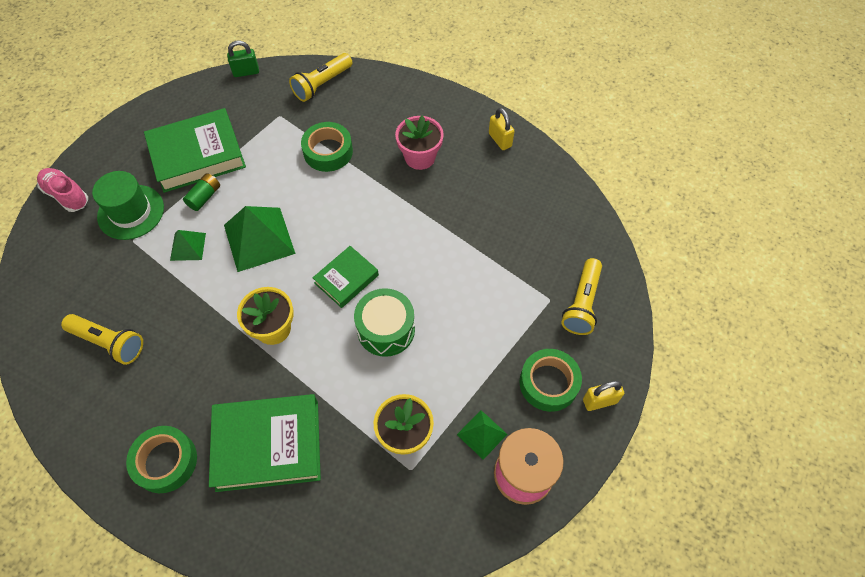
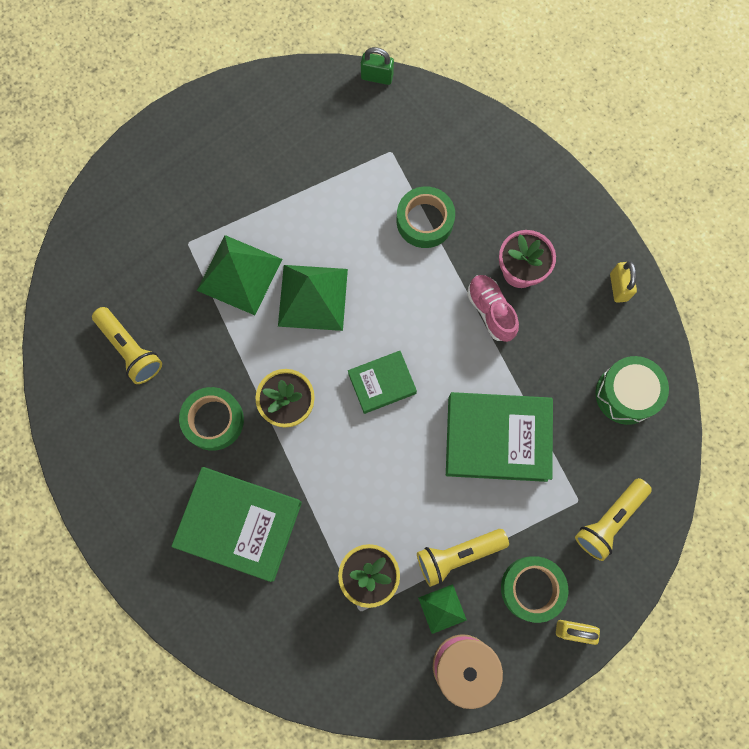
camera: 25 degrees right, 15 degrees up
(66, 195) = (140, 160): pink shoe -> pink shoe (490, 311)
(131, 212) = (197, 208): green hat -> none
(165, 461) = (143, 496): green tape -> green tape (213, 420)
(188, 246) = (239, 274): green pyramid -> green pyramid, size x1.87
(197, 155) = (287, 166): green book -> green book (497, 438)
(204, 197) = (276, 222): green battery -> none
(322, 84) = (453, 129): yellow flashlight -> yellow flashlight (458, 555)
(386, 329) = (398, 457): green drum -> green drum (626, 394)

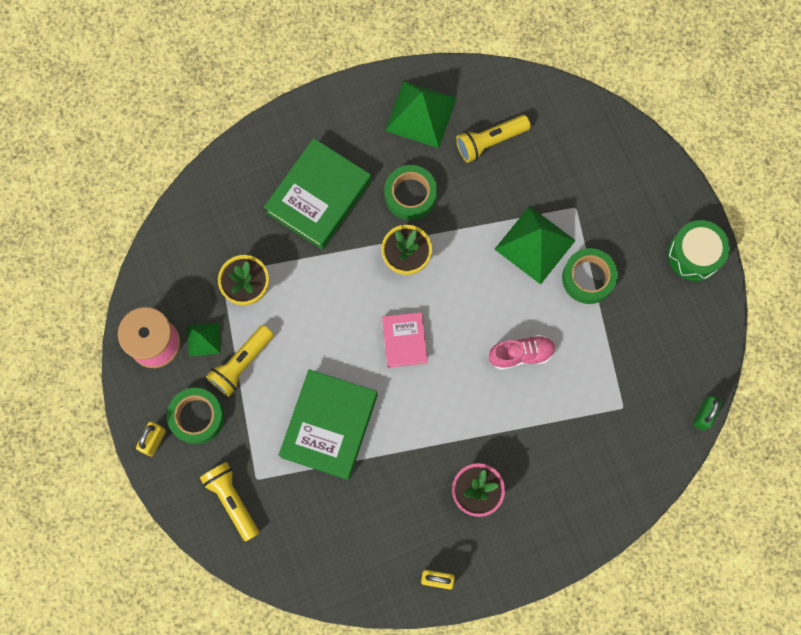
camera: 105 degrees right, 0 degrees up
(312, 297) = (498, 302): green pyramid -> green pyramid (421, 114)
(382, 383) = (404, 341): green book -> pink book
(425, 221) = (546, 419): green tape -> green tape (588, 278)
(458, 555) = (241, 364): yellow flashlight -> yellow flashlight turned 135 degrees counterclockwise
(490, 311) = (445, 454): pink shoe -> pink shoe (521, 354)
(626, 394) = (336, 552): green drum -> green drum (694, 255)

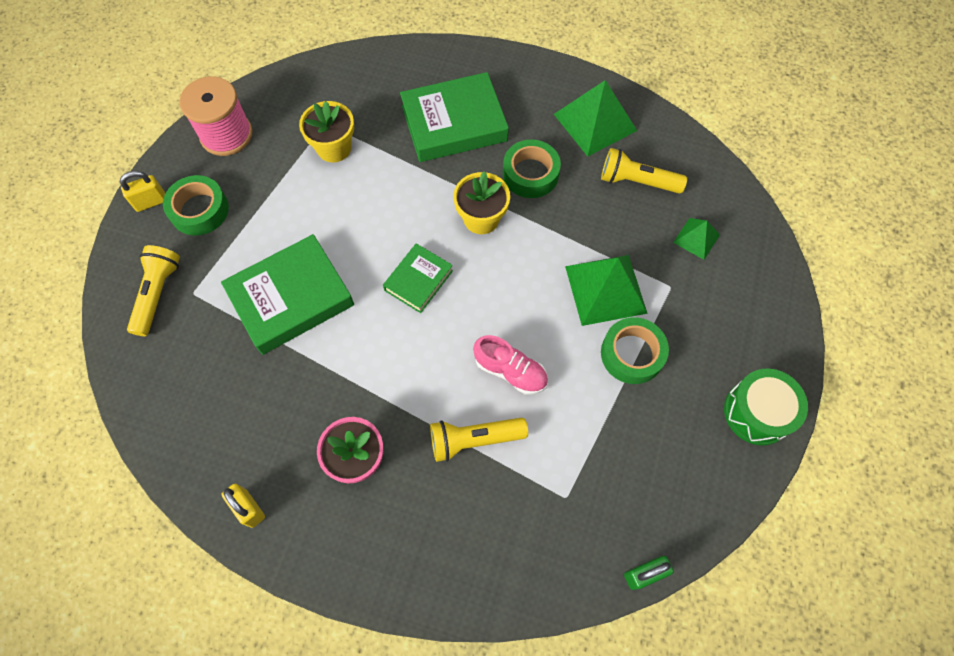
camera: 40 degrees right, 10 degrees down
(203, 339) = (264, 159): green pyramid -> green pyramid (696, 238)
(241, 364) = (273, 198): yellow flashlight -> yellow flashlight (474, 440)
(404, 341) = (418, 280): pink book -> green book

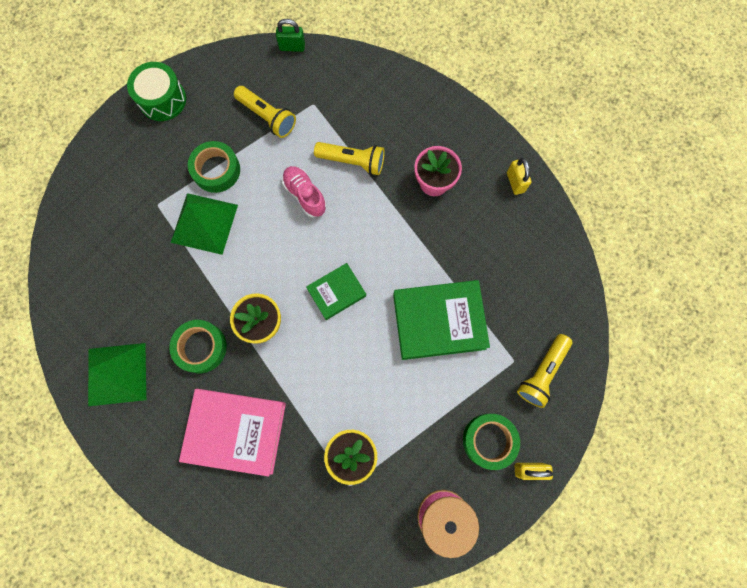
camera: 155 degrees left, 10 degrees up
(454, 123) = (236, 431): green book -> pink book
(636, 181) = (122, 300): yellow flashlight -> yellow flashlight (267, 117)
(696, 238) = (112, 232): green pyramid -> none

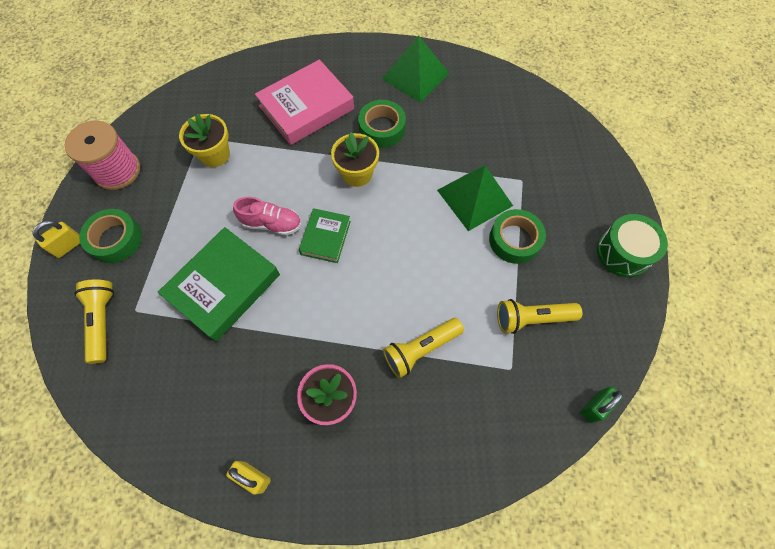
camera: 135 degrees right, 10 degrees down
(305, 195) = (427, 285): pink shoe -> pink shoe (271, 224)

